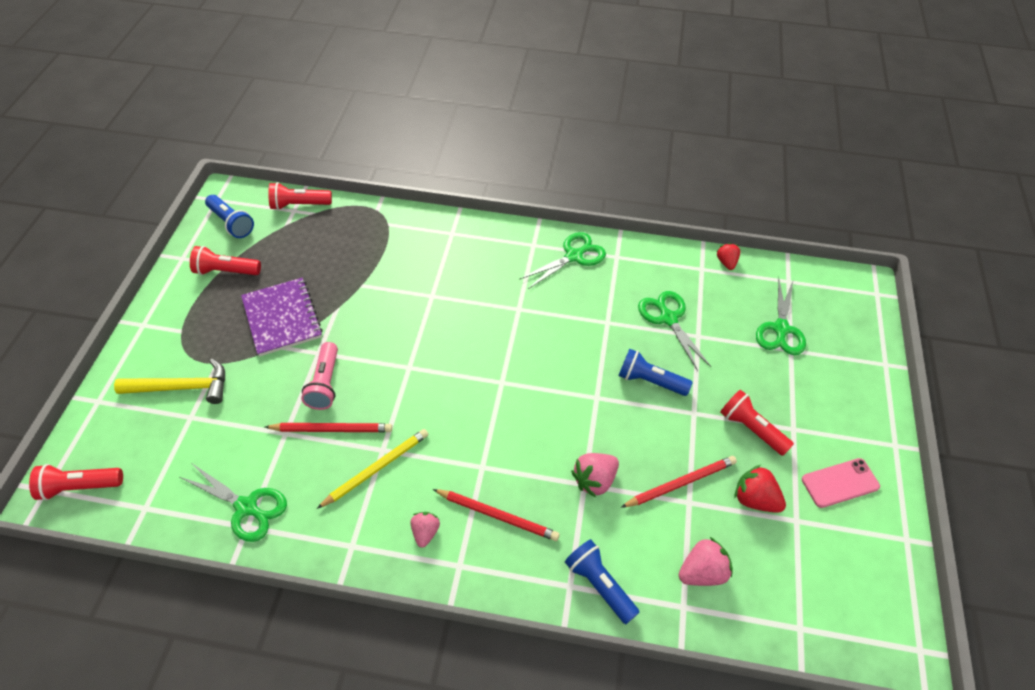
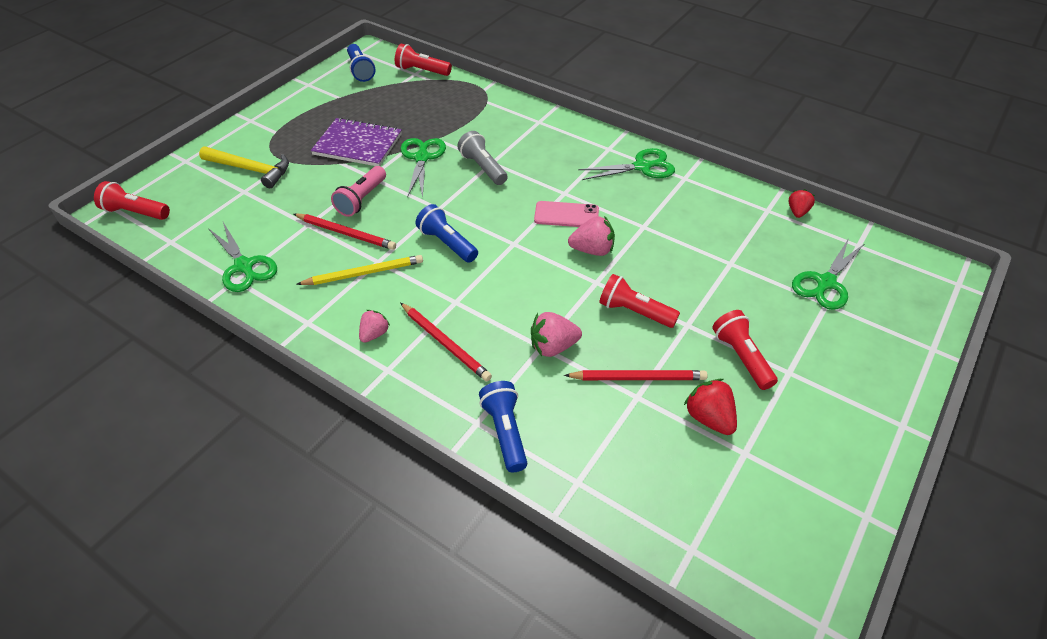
camera: 25 degrees right, 5 degrees down
(226, 271) = (335, 101): red flashlight -> red flashlight (634, 312)
(282, 318) = (358, 144): purple notebook -> purple notebook turned 75 degrees counterclockwise
(427, 305) = (483, 168): none -> grey flashlight
(650, 381) = (657, 285): blue flashlight -> blue flashlight (447, 243)
(668, 318) = (707, 240): green scissors -> green scissors (422, 158)
(702, 572) = (615, 460): pink strawberry -> pink strawberry (592, 250)
(840, 483) = (815, 437): pink phone -> pink phone (566, 215)

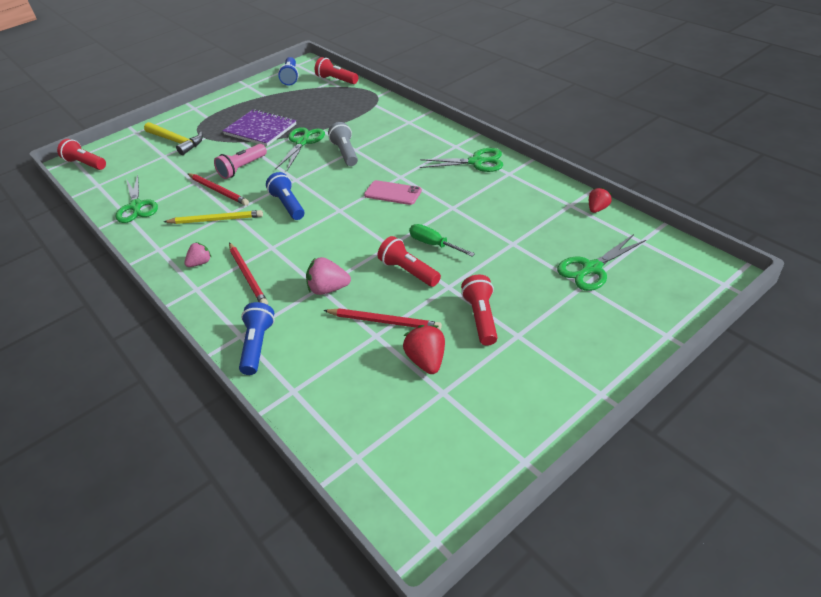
camera: 20 degrees right, 5 degrees down
(592, 250) = (399, 221): pink strawberry -> none
(645, 274) = (433, 244): none -> green screwdriver

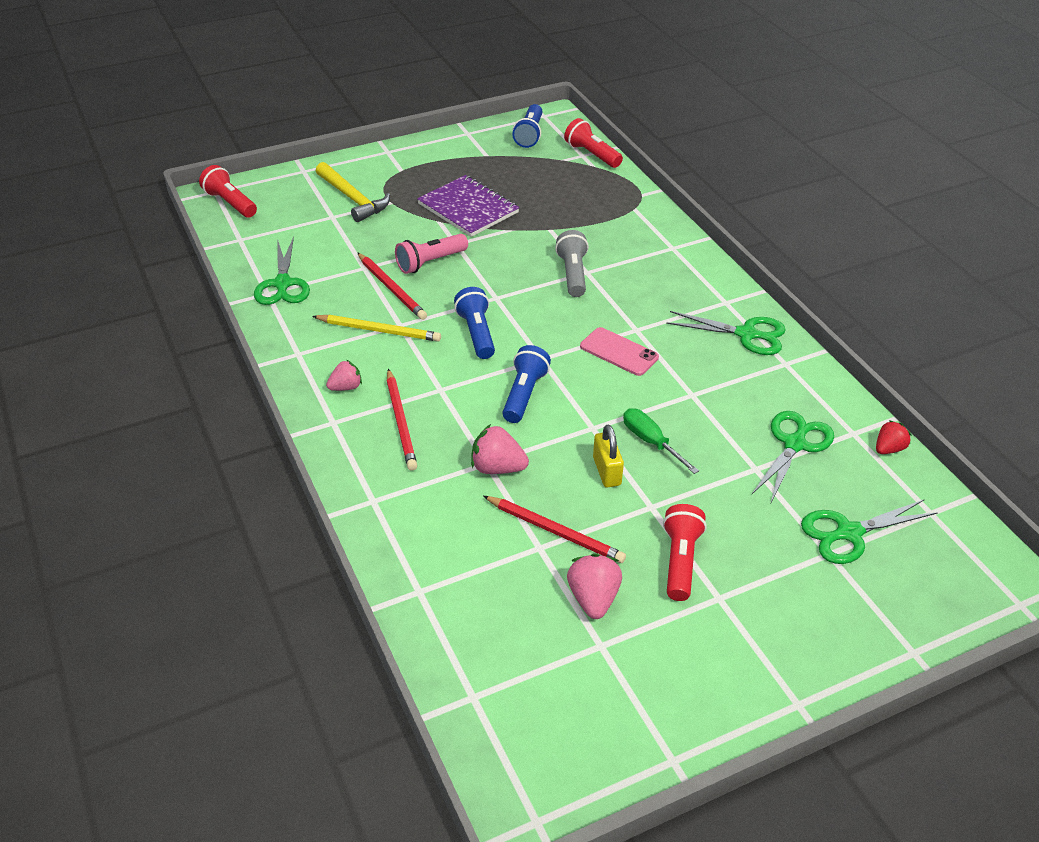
camera: 10 degrees right, 0 degrees up
(258, 345) = (391, 520): blue flashlight -> blue flashlight (524, 394)
(302, 142) = (519, 243): green scissors -> green scissors (794, 444)
(409, 271) = (606, 471): red flashlight -> yellow padlock
(427, 360) = (593, 599): red strawberry -> pink strawberry

